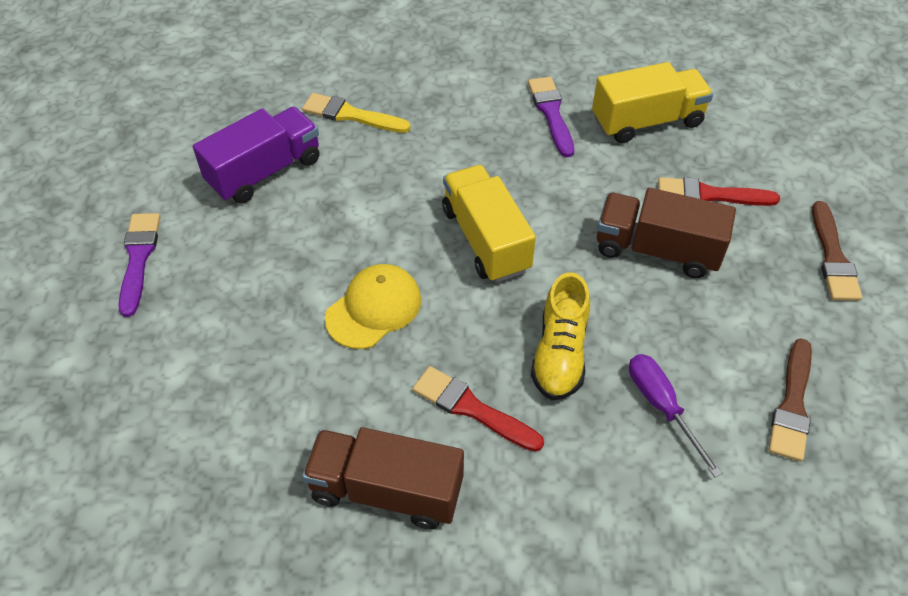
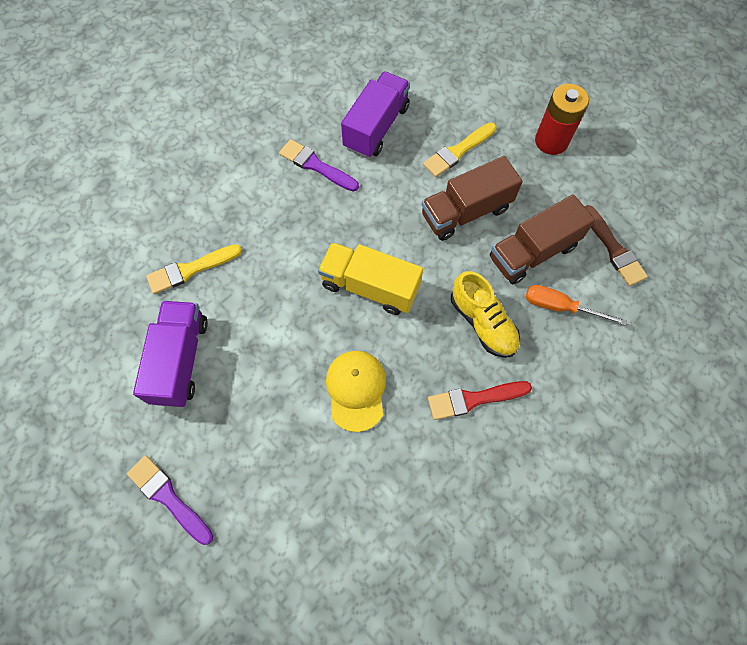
camera: 45 degrees left, 15 degrees up
(386, 490) = (483, 490): brown truck -> brown truck (533, 252)
(647, 121) = (376, 127): yellow truck -> purple truck
(661, 406) = (560, 307): purple screwdriver -> orange screwdriver
(710, 195) = (458, 151): red brush -> yellow brush
(832, 256) = (551, 141): brown brush -> red battery

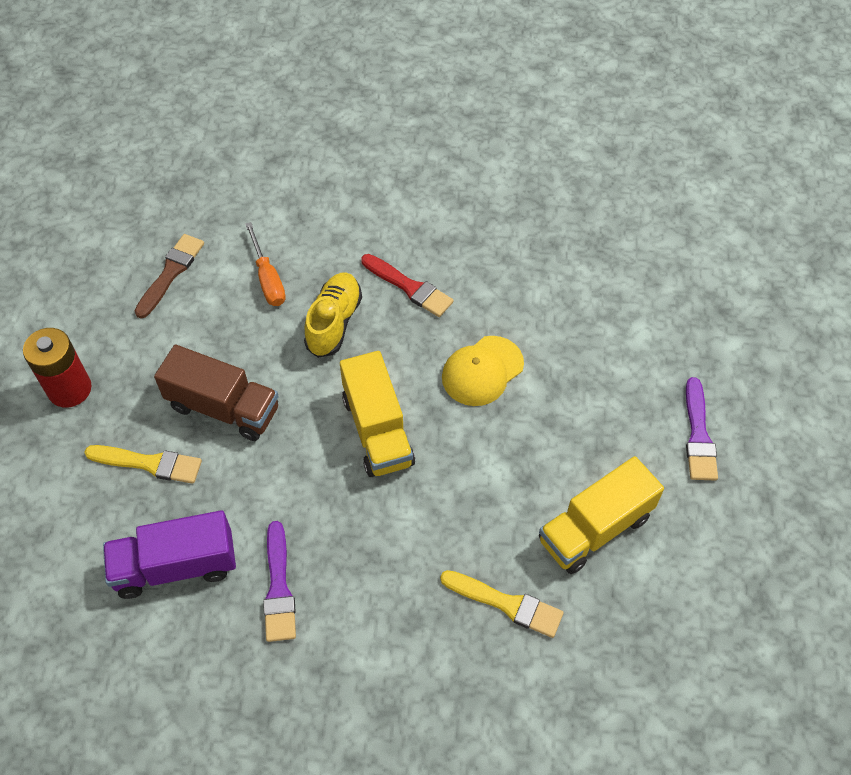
camera: 130 degrees left, 10 degrees down
(180, 360) = (595, 528): purple truck -> yellow truck
(533, 252) = (226, 328): brown truck -> none

